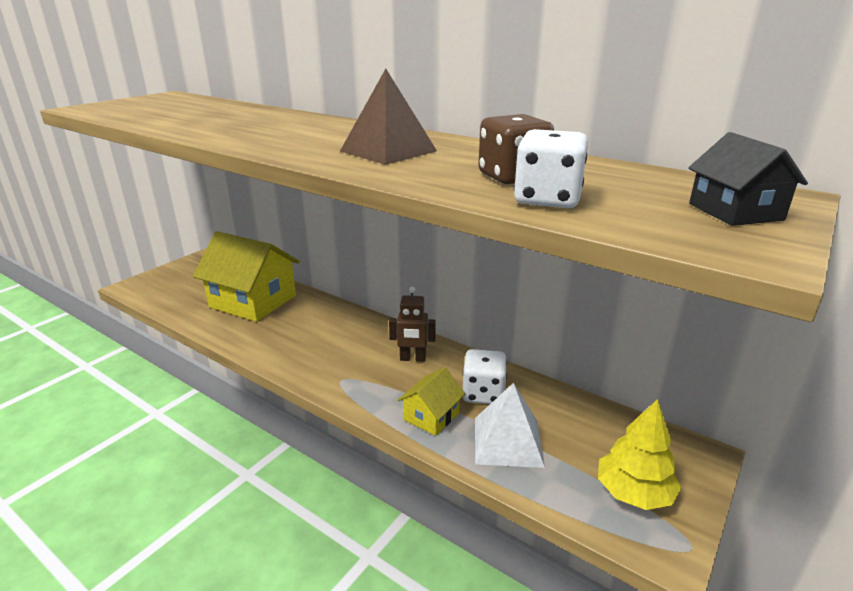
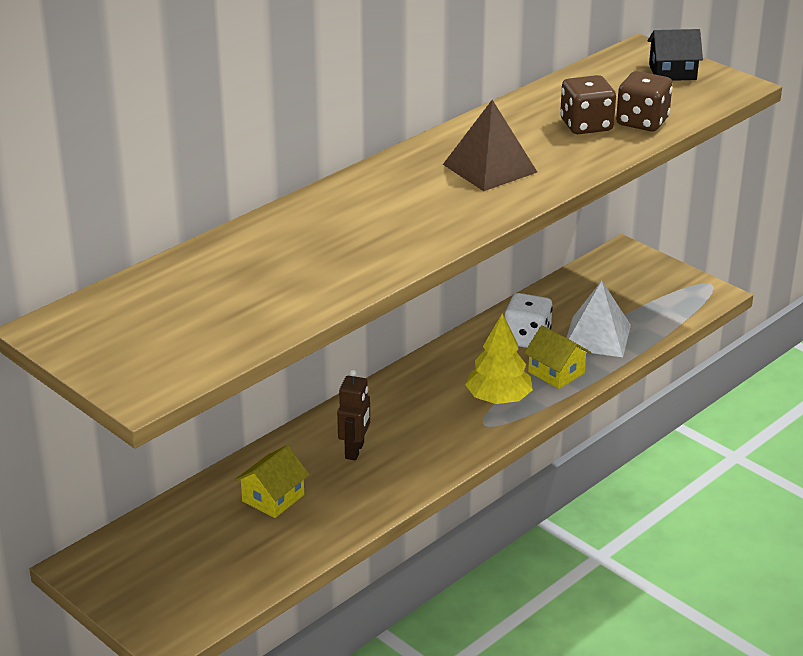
camera: 80 degrees left, 5 degrees up
(253, 301) = (273, 498): yellow house -> yellow house, size x0.49
(412, 359) = (456, 374): brown robot -> brown robot (355, 450)
(547, 199) = (642, 122): white dice -> brown dice
(634, 493) = (661, 291): yellow tree -> yellow tree (498, 399)

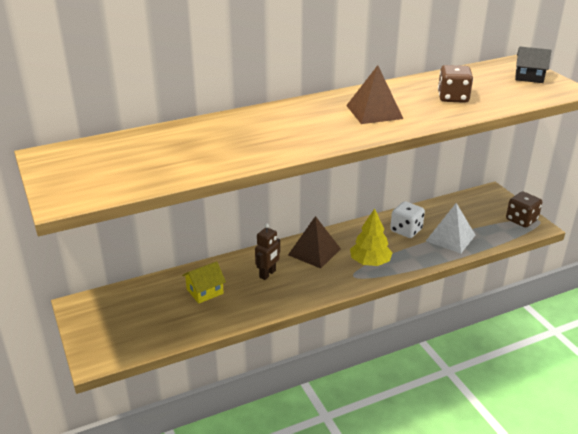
camera: 20 degrees right, 0 degrees up
(406, 401) = (314, 251): none -> brown pyramid
(556, 372) = (414, 254): yellow house -> none
(642, 122) = (491, 101): brown dice -> brown dice (521, 220)

